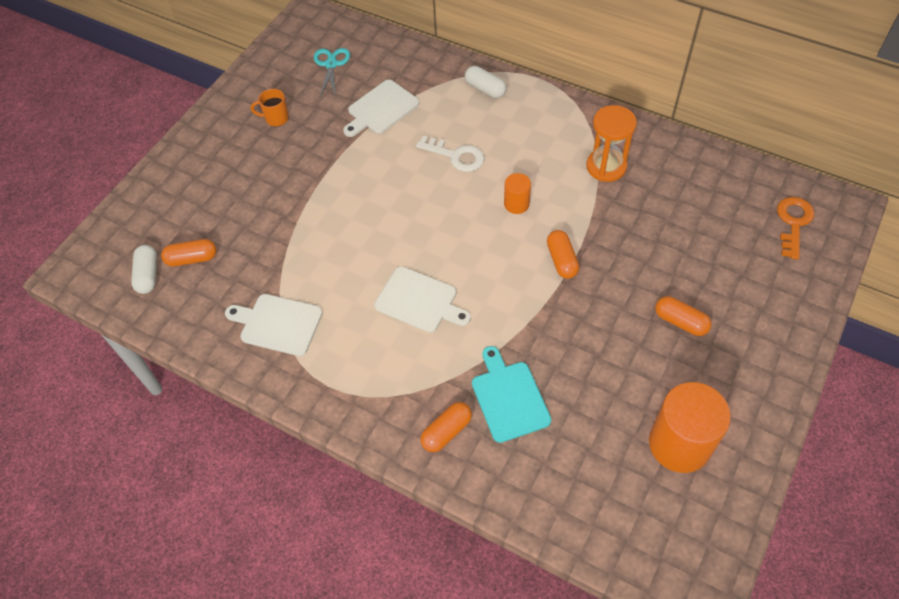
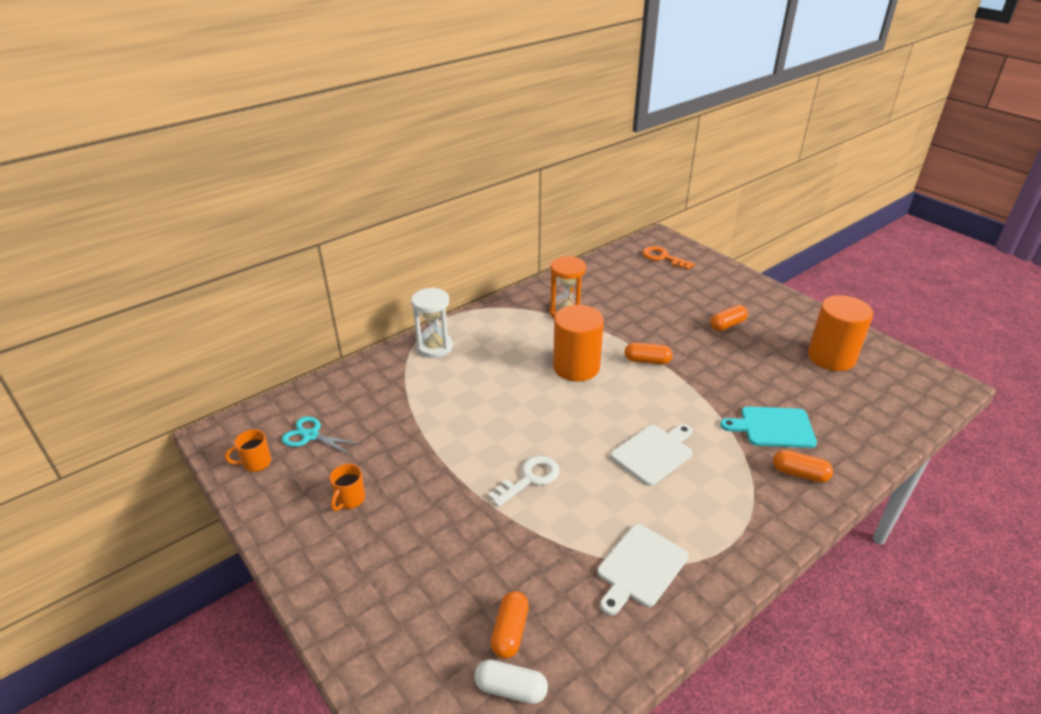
camera: 70 degrees left, 20 degrees down
(289, 50) = (256, 463): none -> orange mug
(381, 109) = (404, 416): white cutting board -> none
(446, 431) = (799, 474): orange capsule -> orange capsule turned 45 degrees counterclockwise
(456, 156) = (500, 385): white key -> white key (529, 479)
(485, 89) = (435, 347): white capsule -> white hourglass
(516, 204) = (576, 367): orange cylinder -> orange cylinder, size x2.01

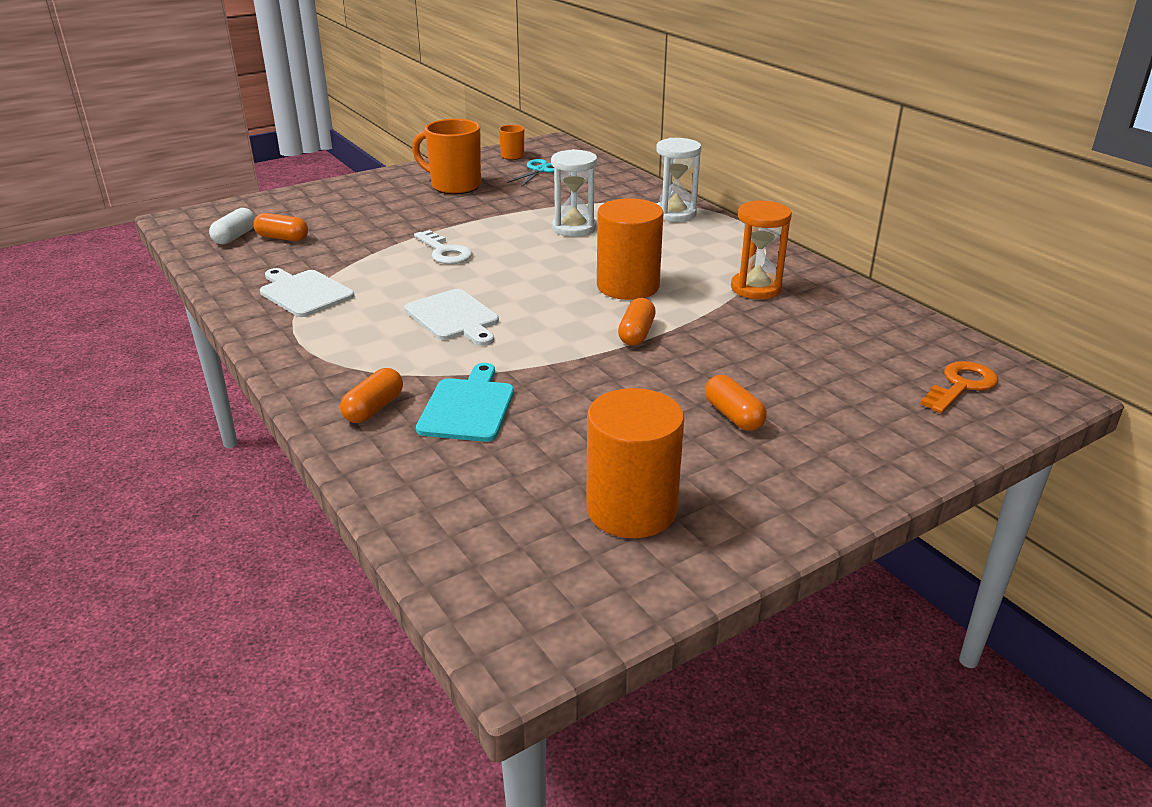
camera: 95 degrees right, 5 degrees down
(350, 500) = (454, 186): orange mug -> orange mug, size x1.97
(467, 401) = (574, 228): none -> white hourglass

